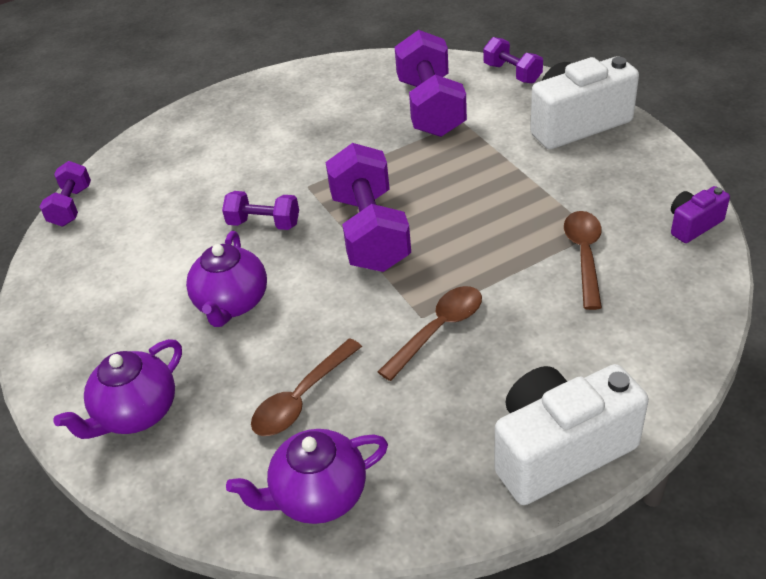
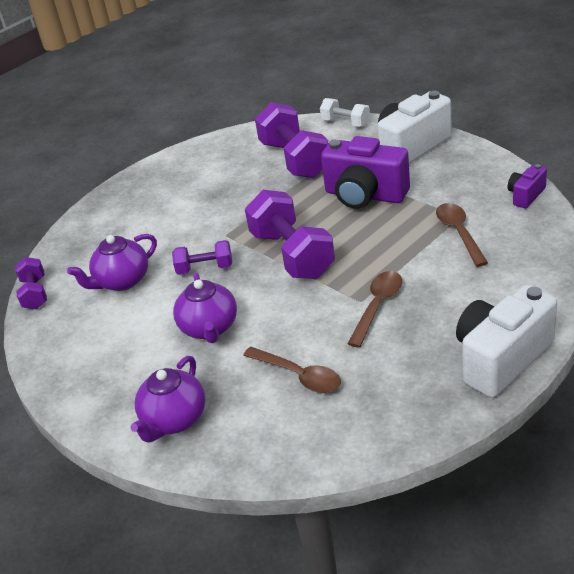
camera: 15 degrees left, 5 degrees down
(302, 398) = (298, 375): brown spoon -> brown spoon turned 75 degrees counterclockwise
(318, 496) = (344, 433): purple teapot -> purple teapot (122, 281)
(491, 175) = (365, 195): none -> purple camera
(512, 73) = (346, 123): purple dumbbell -> white dumbbell

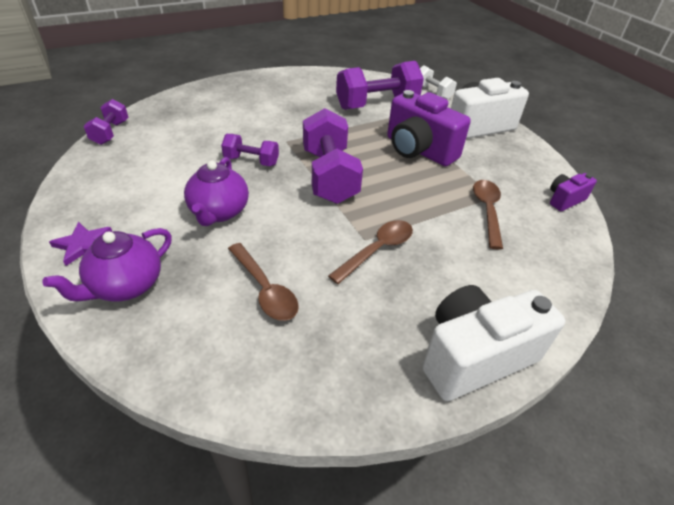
camera: 10 degrees right, 5 degrees up
(105, 403) = (83, 245): none -> purple star
(122, 281) = (181, 147): purple teapot -> none
(295, 159) = (377, 105): purple dumbbell -> purple dumbbell turned 75 degrees clockwise

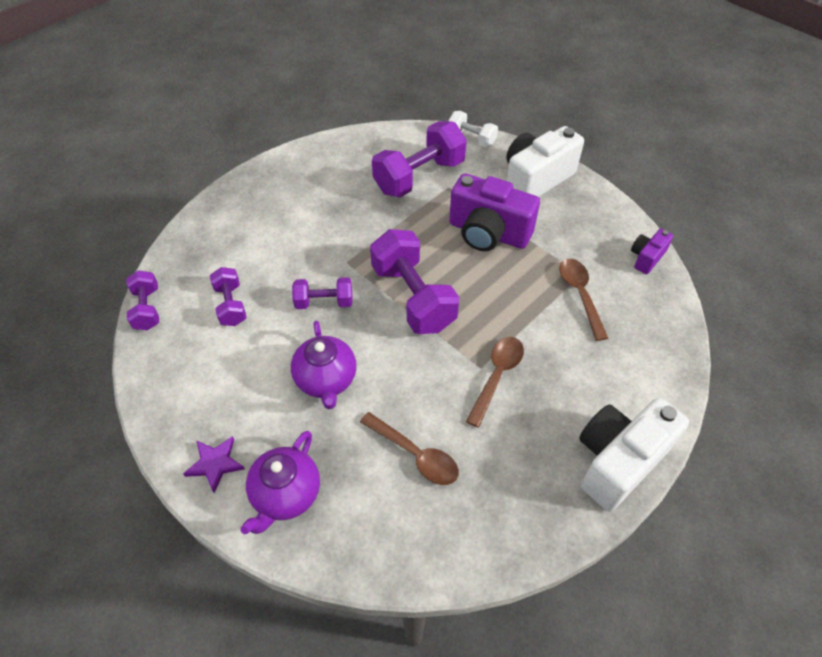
camera: 15 degrees left, 10 degrees up
(175, 145) = (231, 305): none -> purple dumbbell

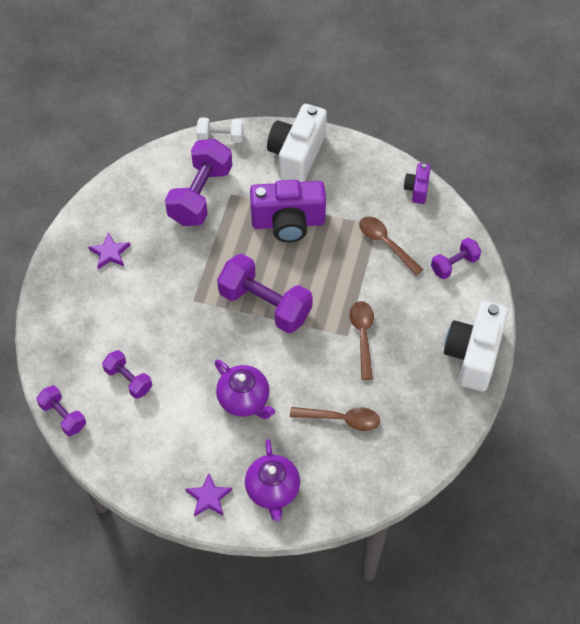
camera: 30 degrees left, 5 degrees up
(302, 190) = (110, 253): none -> purple star
(324, 302) = (200, 342): purple dumbbell -> purple dumbbell (454, 265)

